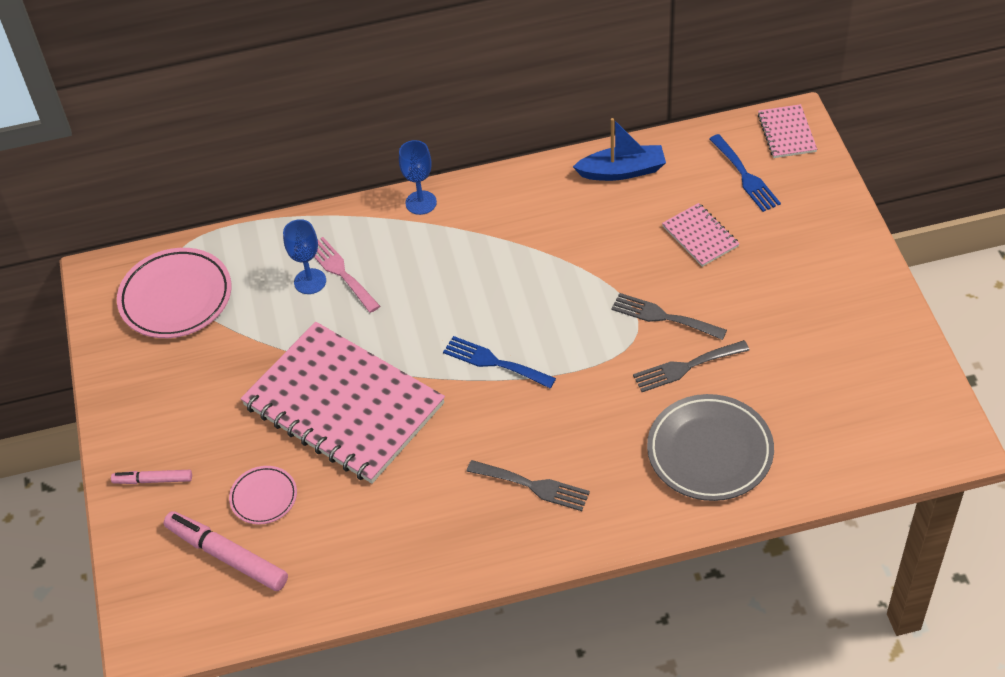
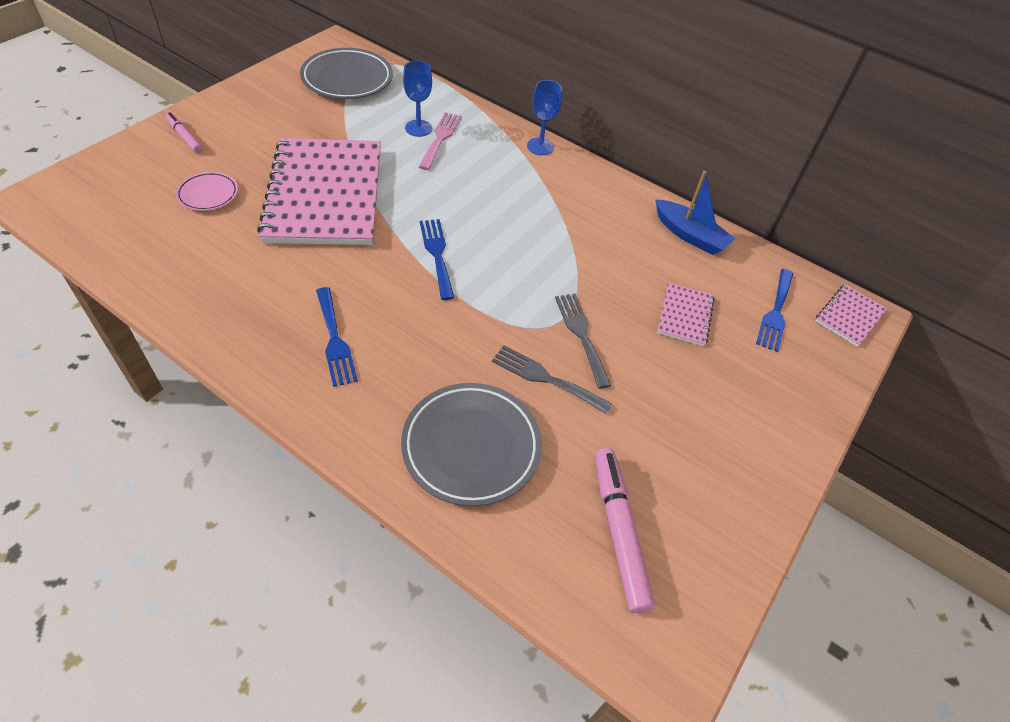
camera: 40 degrees right, 0 degrees up
(176, 298) = (347, 79): pink plate -> grey plate
(227, 556) = (141, 201): pink marker -> pink marker (619, 531)
(533, 486) = (335, 340): grey fork -> blue fork

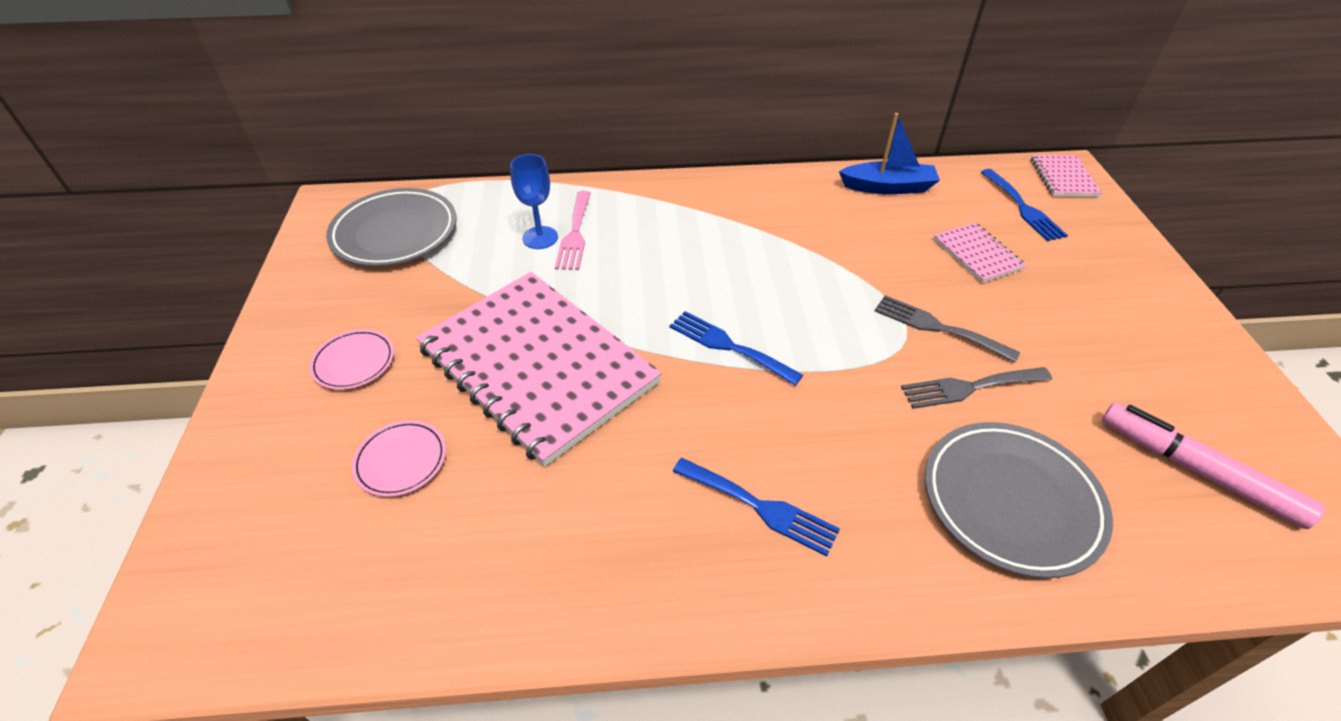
camera: 35 degrees left, 5 degrees down
(185, 137) = (276, 416): pink marker -> none
(246, 134) = (354, 362): none -> pink plate
(440, 138) = (575, 234): pink fork -> pink fork turned 150 degrees counterclockwise
(540, 146) = (674, 187): blue goblet -> none

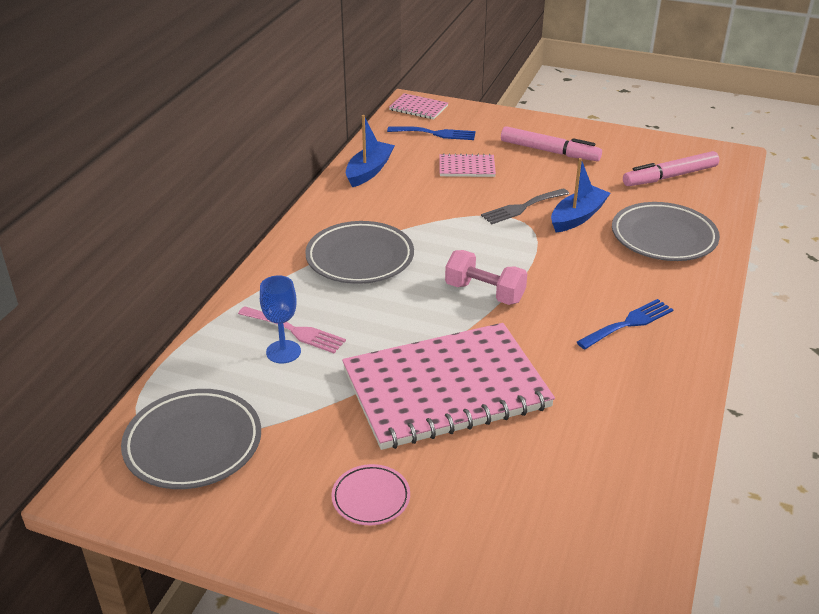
camera: 65 degrees left, 10 degrees down
(401, 461) = (505, 483): pink plate -> none
(721, 234) = (360, 258): none -> grey plate
(728, 346) = (484, 293): blue fork -> pink dumbbell
(969, 387) = (577, 217): grey fork -> blue boat
(1103, 315) = (549, 151): none -> pink marker

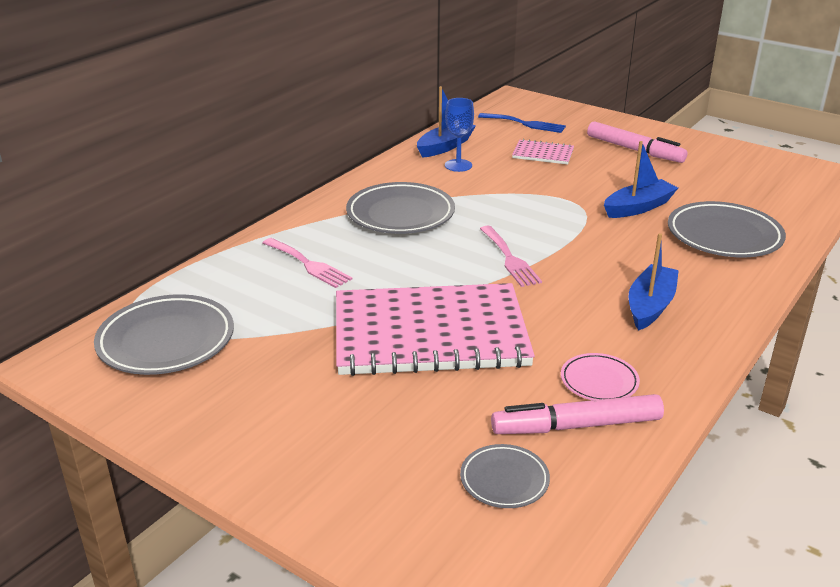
camera: 15 degrees right, 5 degrees down
(283, 352) = (288, 280): blue goblet -> blue goblet (458, 165)
(371, 498) = (308, 414): pink plate -> pink plate (599, 381)
(418, 108) = (518, 102): pink notebook -> none
(484, 293) = (510, 259): pink dumbbell -> pink fork
(522, 207) = (583, 193): grey fork -> none
(575, 529) = (504, 480): none -> grey plate
(628, 323) = (650, 306): blue fork -> blue boat
(670, 176) = (755, 185): pink marker -> pink marker (576, 426)

